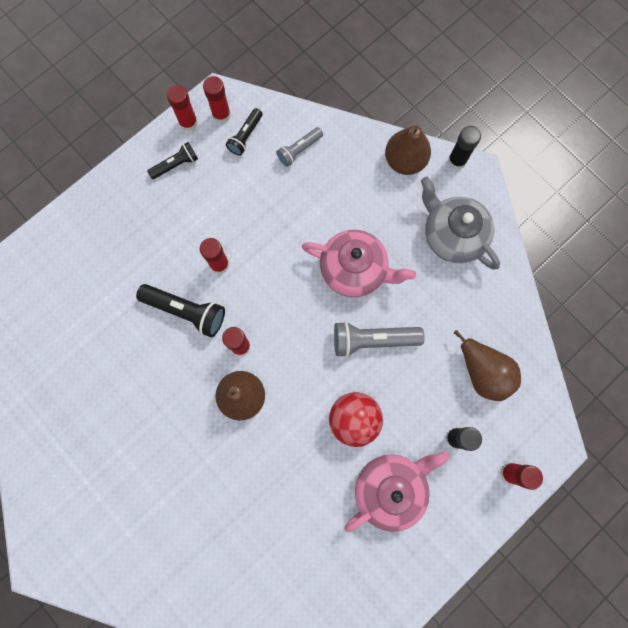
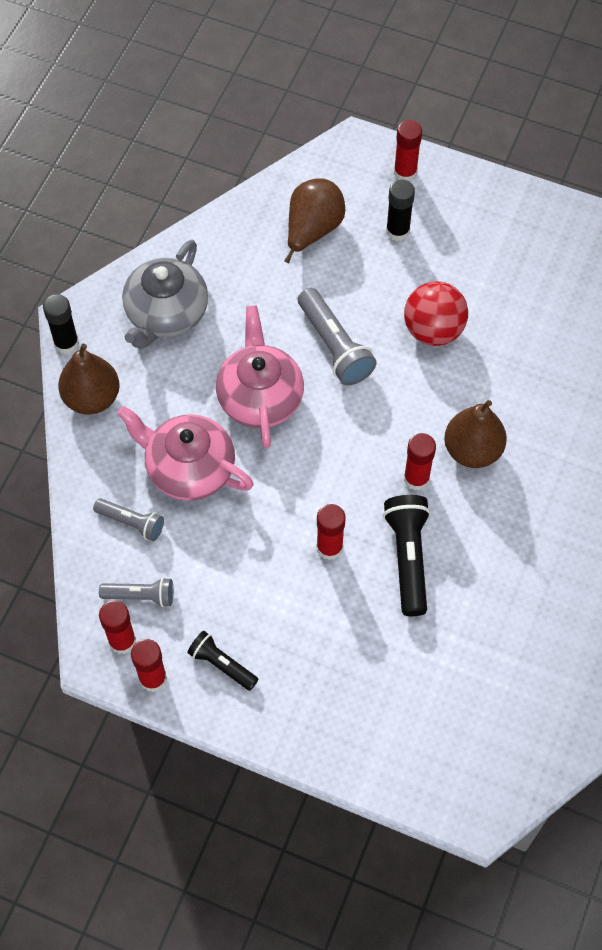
camera: 115 degrees left, 15 degrees down
(245, 136) = (140, 596): black flashlight -> grey flashlight
(391, 488) = (484, 269): pink teapot -> pink teapot (188, 468)

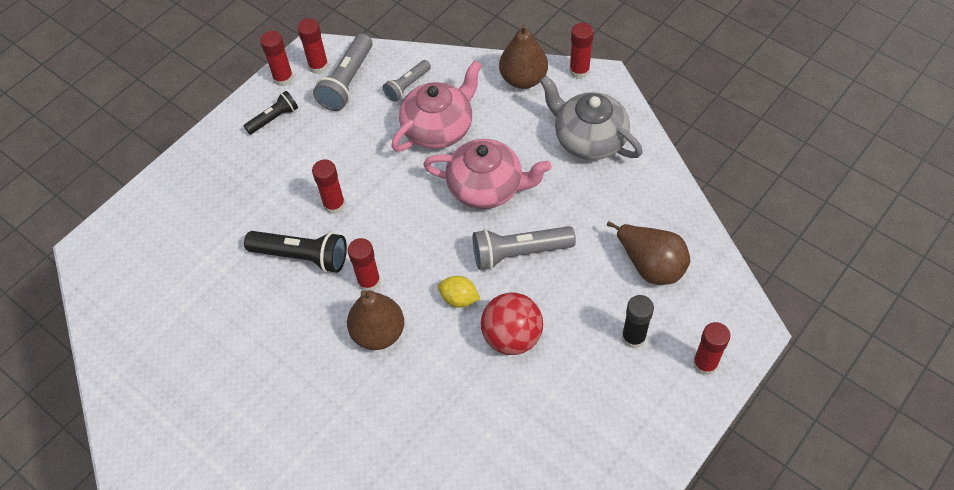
camera: 110 degrees right, 5 degrees down
(66, 343) = (579, 71): black glue stick -> red glue stick
(140, 596) = (347, 82): grey flashlight -> grey flashlight, size x1.64
(407, 387) = (459, 299): none -> yellow lemon

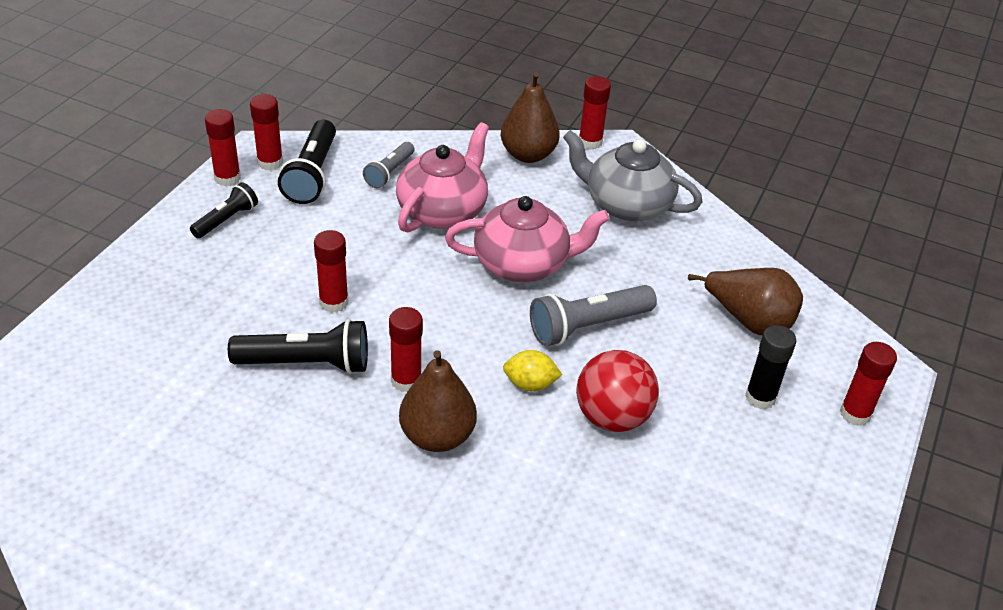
camera: 20 degrees left, 15 degrees down
(347, 82) = (312, 175): grey flashlight -> black flashlight

